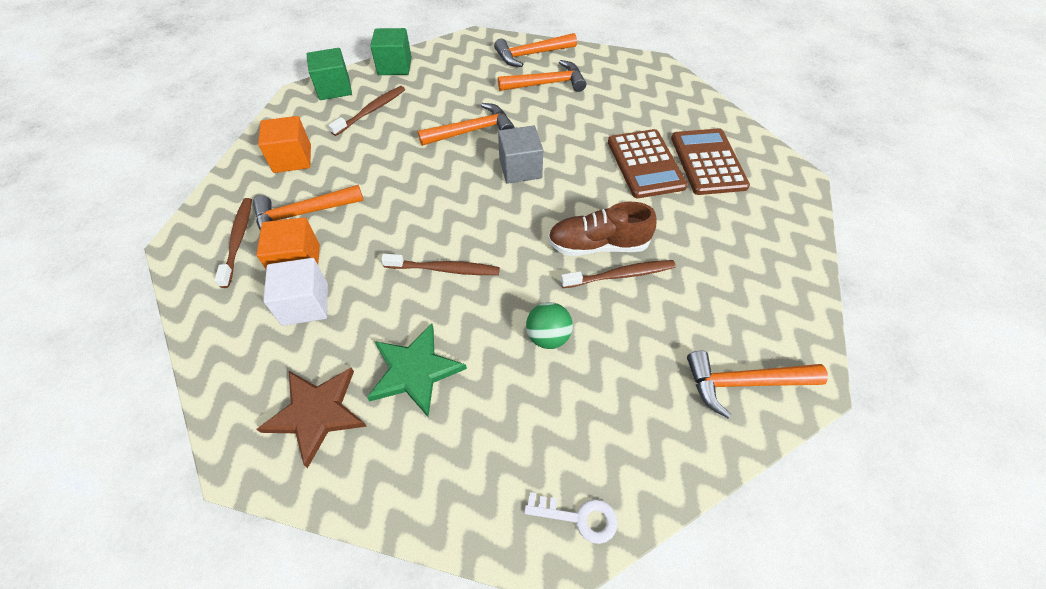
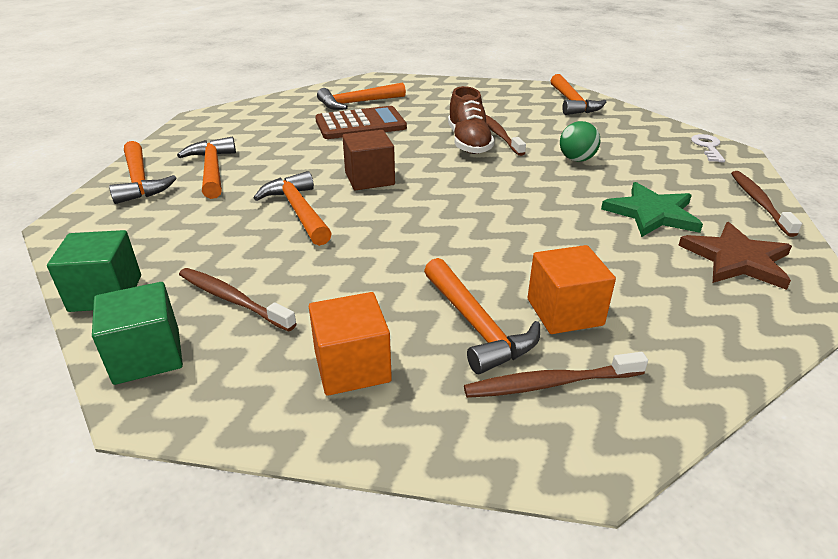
camera: 95 degrees left, 20 degrees down
(305, 304) = (622, 292): white cube -> none
(444, 269) = (528, 210): brown toothbrush -> brown toothbrush (759, 203)
(520, 169) = (369, 179): grey cube -> brown cube
(708, 162) = (357, 103): brown calculator -> orange hammer

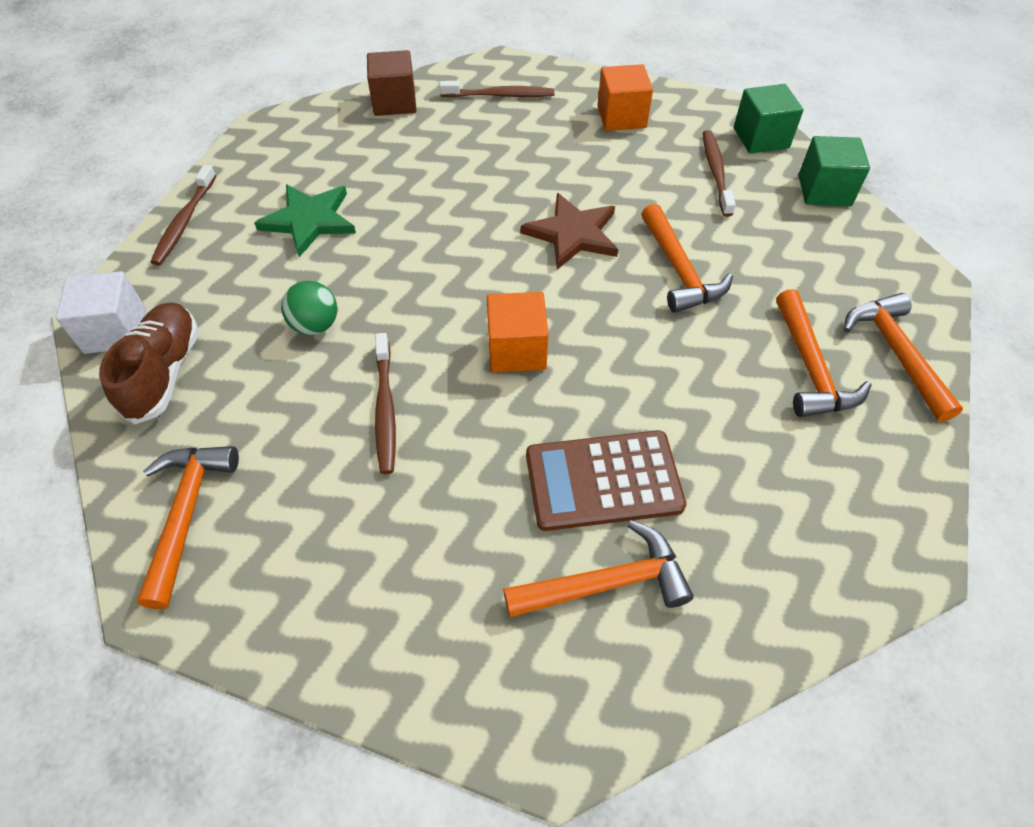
camera: 170 degrees left, 20 degrees up
(233, 300) = (716, 173): brown toothbrush -> brown toothbrush turned 135 degrees counterclockwise
(369, 179) = (597, 319): brown cube -> brown cube (394, 102)
(468, 142) = (441, 391): brown shoe -> brown shoe (164, 372)
(476, 325) = (532, 133): orange hammer -> none
(564, 312) = (463, 135): orange cube -> orange cube (516, 350)
(707, 147) = (115, 331): white key -> white cube
(737, 259) = (289, 161): brown star -> brown star (572, 234)

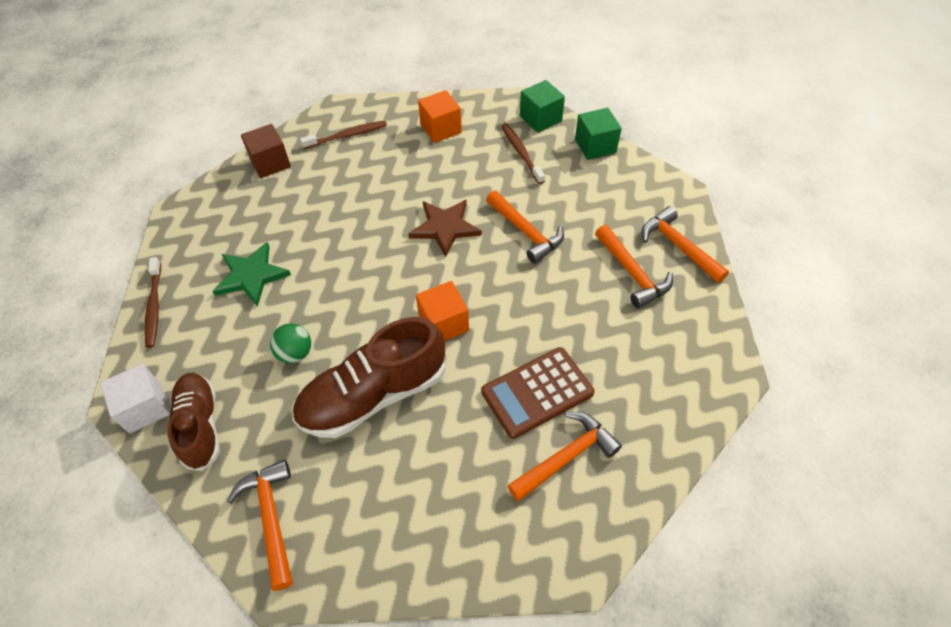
camera: 20 degrees left, 0 degrees up
(385, 408) = (373, 395): brown toothbrush -> brown shoe

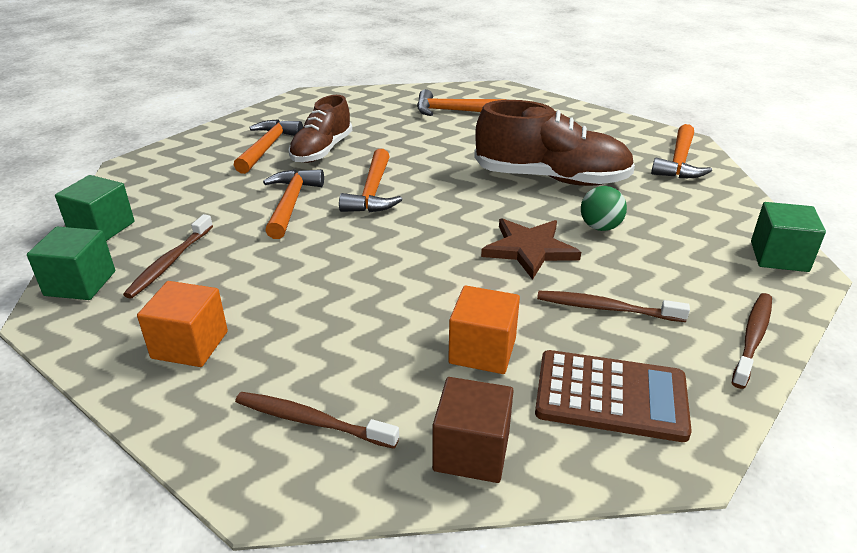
camera: 140 degrees left, 20 degrees down
(145, 408) = (779, 256): white cube -> green cube
(200, 425) = (721, 223): brown shoe -> brown shoe (322, 151)
(251, 276) = (606, 308): green star -> brown toothbrush
(443, 323) = (448, 187): orange cube -> orange cube (482, 351)
(445, 228) = (352, 243): brown star -> brown star (529, 249)
(537, 392) = (432, 134): brown calculator -> brown calculator (611, 396)
(678, 246) = (209, 143): orange hammer -> orange hammer (372, 192)

